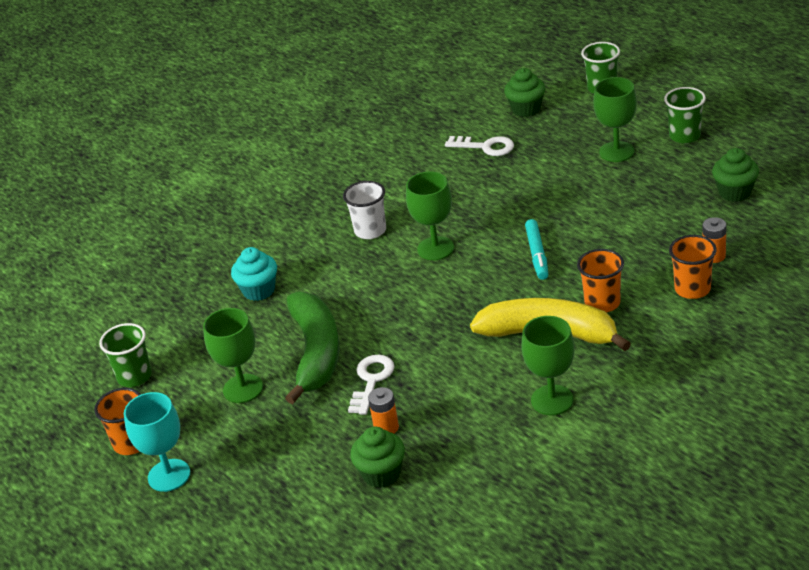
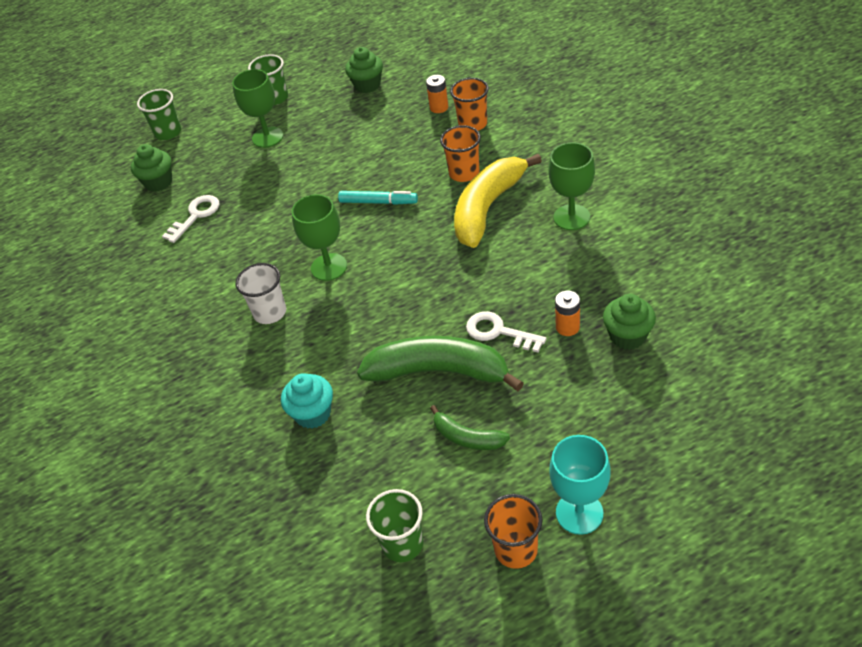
camera: 75 degrees left, 10 degrees up
(243, 388) = (467, 437): green goblet -> green banana

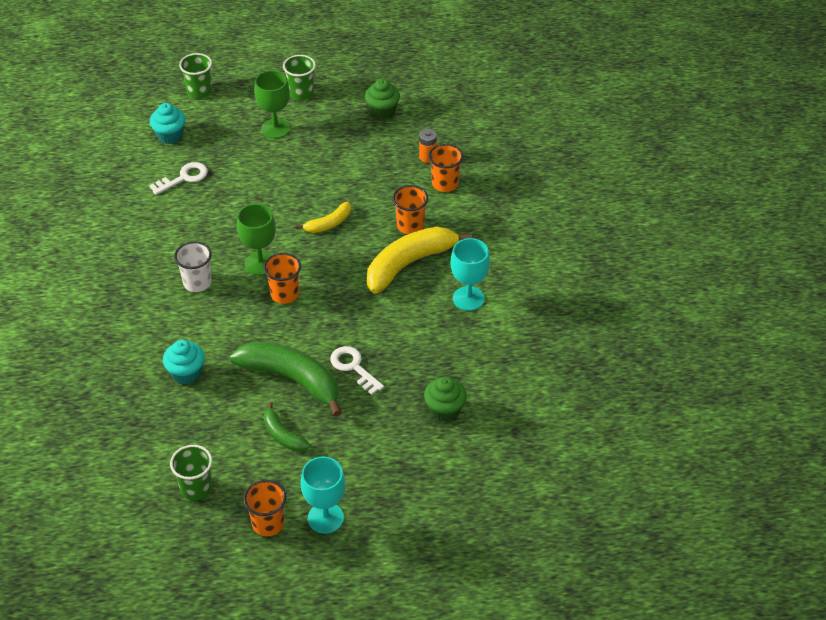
camera: 15 degrees right, 0 degrees up
(158, 182) = (170, 135): green cupcake -> turquoise cupcake
(374, 287) = (284, 294): none -> orange cup
(378, 202) = (329, 224): turquoise marker -> yellow banana
(567, 327) = (406, 385): orange battery -> none
(571, 217) = (468, 298): green goblet -> turquoise goblet

